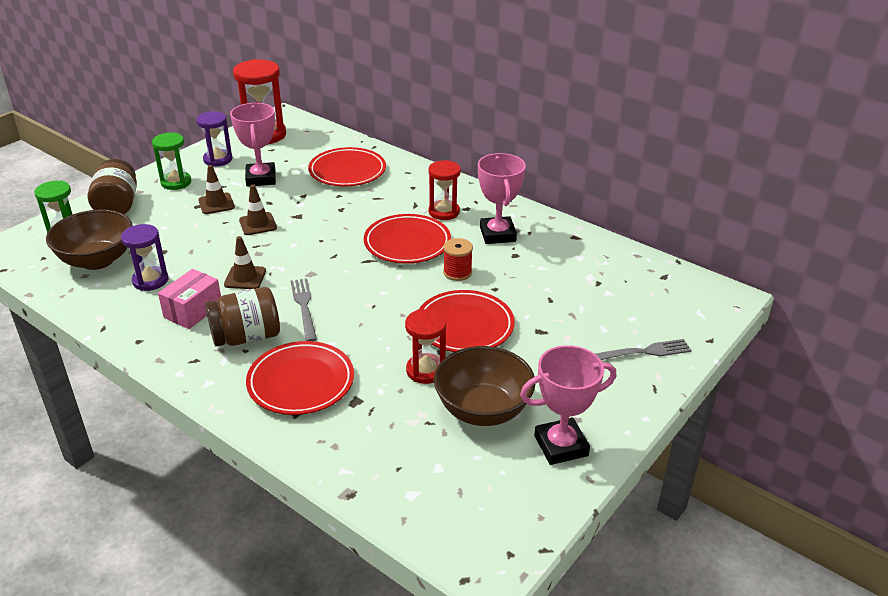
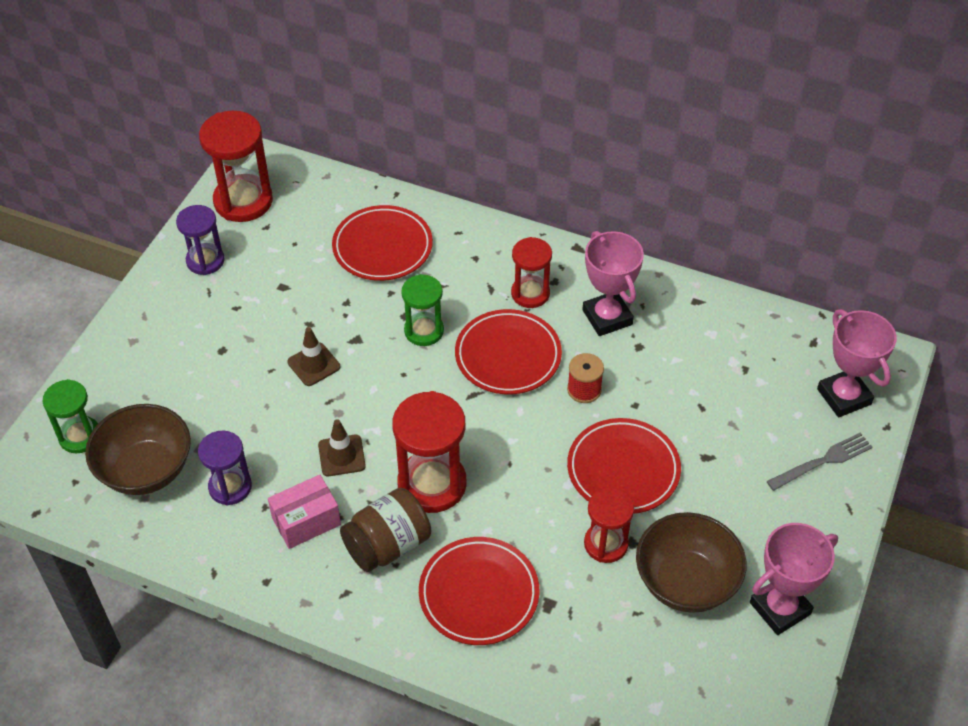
camera: 15 degrees left, 15 degrees up
(117, 205) = (119, 372): brown jar -> none
(176, 182) = (172, 314): green hourglass -> green hourglass (424, 331)
(193, 311) = (306, 521): pink box -> pink box turned 45 degrees clockwise
(216, 204) = (244, 341): brown traffic cone -> none
(261, 178) = (278, 283): pink trophy -> pink trophy (844, 396)
(304, 307) = (432, 484): grey fork -> red hourglass

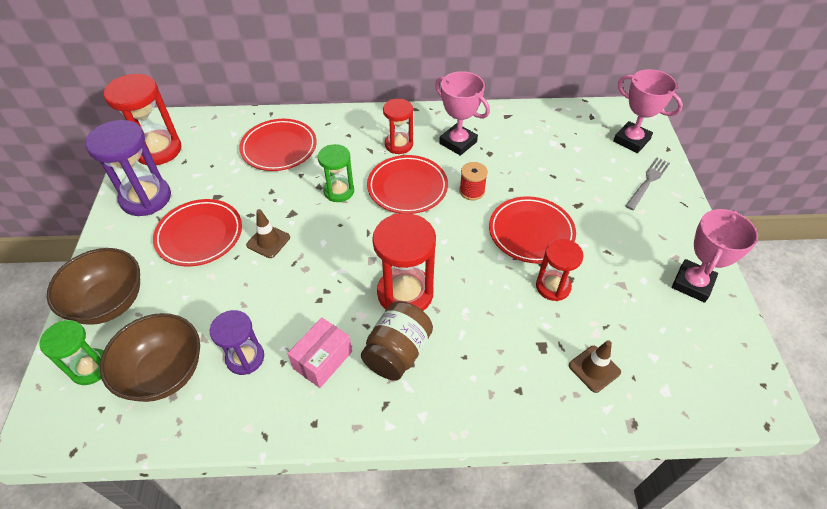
camera: 25 degrees left, 0 degrees up
(205, 261) = (146, 198): purple hourglass -> purple hourglass, size x1.60
(341, 456) = (324, 299): brown traffic cone -> brown traffic cone (594, 369)
(479, 594) = (488, 360): red plate -> red plate (199, 235)
(685, 582) = (622, 291): brown bowl -> brown bowl (109, 302)

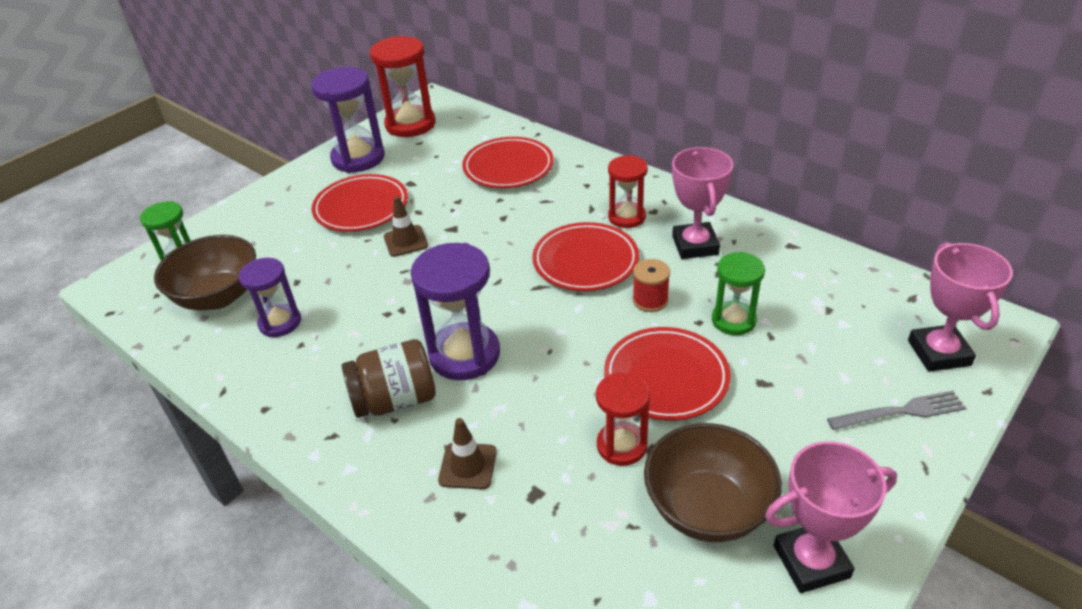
camera: 45 degrees right, 10 degrees down
(109, 302) = (245, 223): brown bowl -> brown bowl (707, 508)
(323, 360) = (330, 364): pink box -> none
(339, 191) = (515, 231): green hourglass -> green hourglass (733, 320)
(405, 293) = (464, 354): red hourglass -> purple hourglass
(594, 369) = (562, 556): brown traffic cone -> brown traffic cone (468, 466)

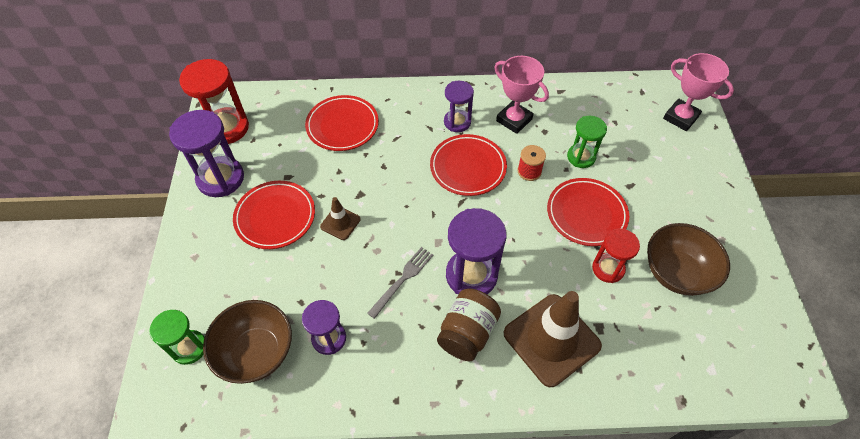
camera: 45 degrees left, 15 degrees up
(468, 466) = (551, 339): brown traffic cone -> brown traffic cone, size x2.11
(626, 217) = (457, 122): red hourglass -> purple hourglass
(811, 561) = (737, 265): pink trophy -> none
(901, 411) = (696, 161): grey fork -> grey fork (402, 279)

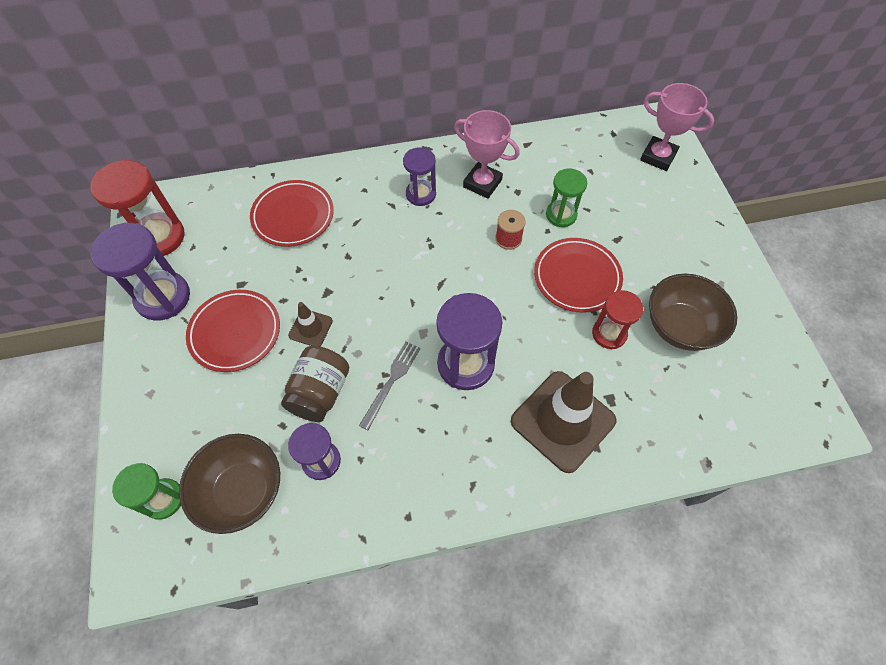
camera: 10 degrees left, 5 degrees up
(467, 333) = (472, 429): brown jar -> brown jar (320, 392)
(468, 167) = (441, 244): red plate -> none

